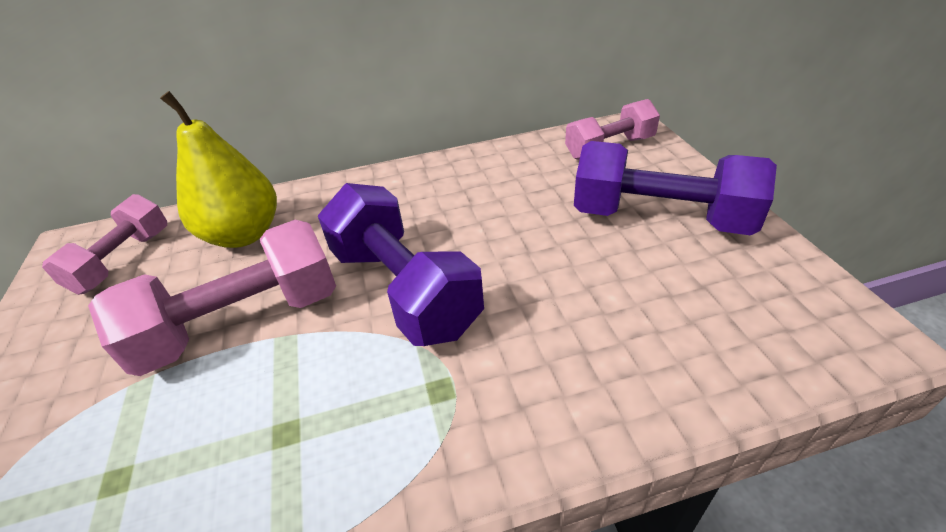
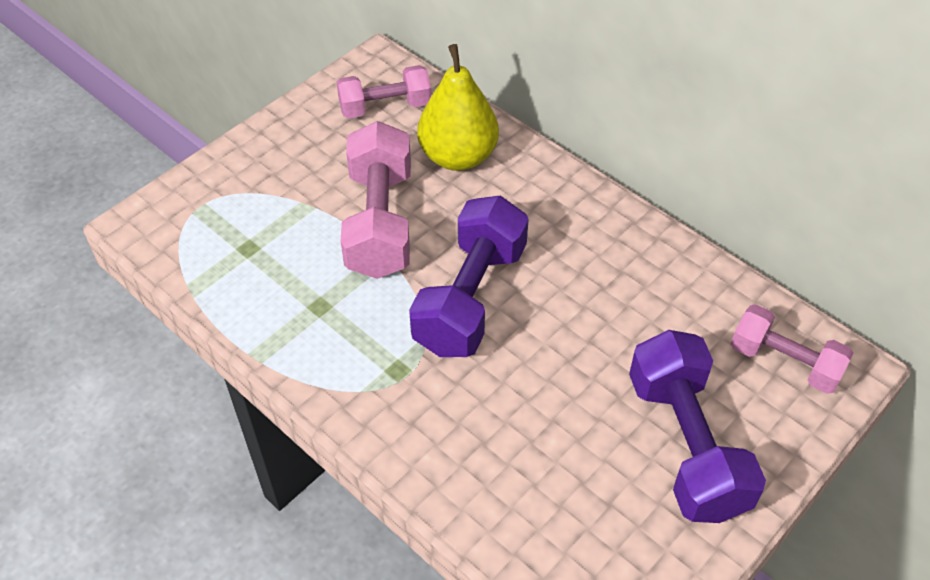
camera: 55 degrees right, 10 degrees up
(242, 322) = (379, 222): pink dumbbell -> pink dumbbell turned 60 degrees clockwise

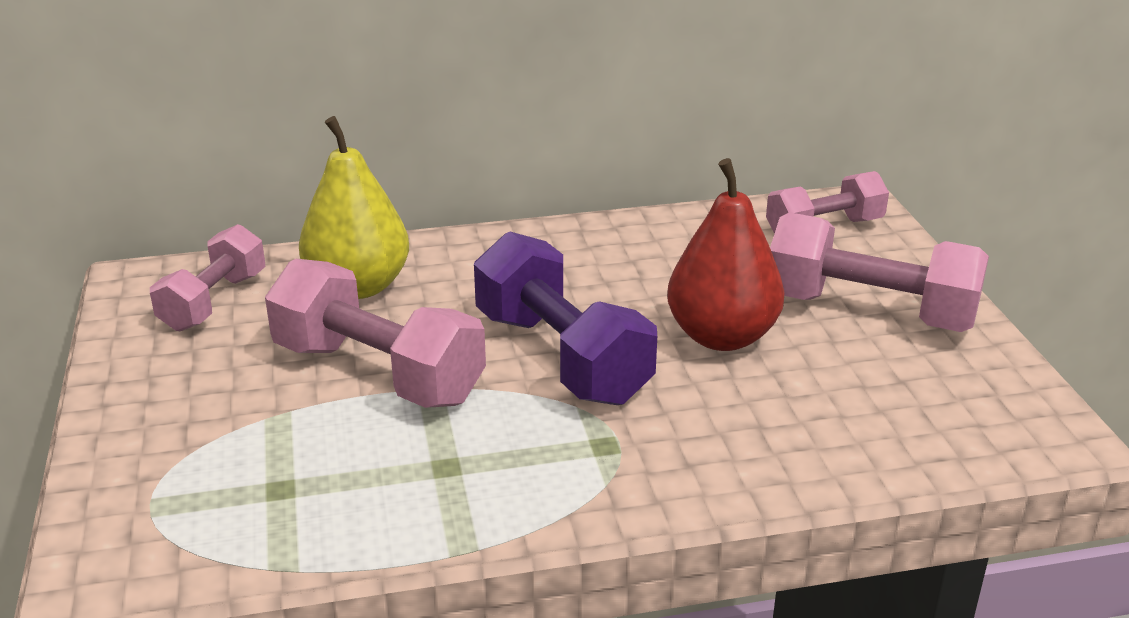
camera: 55 degrees left, 20 degrees down
(570, 370) = (722, 336): none -> red pear
(686, 445) = (869, 311): purple dumbbell -> pink dumbbell

